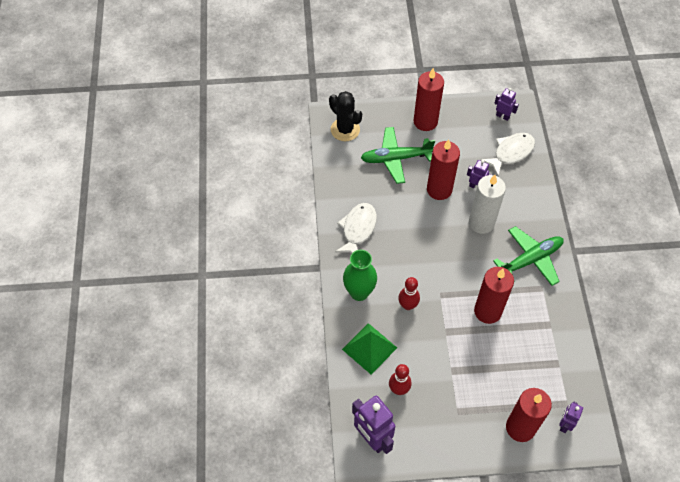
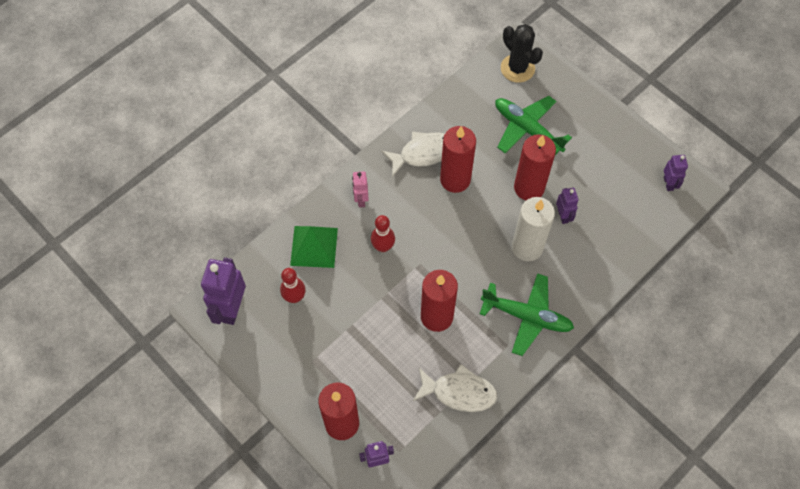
camera: 50 degrees right, 5 degrees up
(345, 130) = (517, 68): black cactus -> black cactus turned 45 degrees counterclockwise
(359, 292) = (361, 200): green vase -> pink robot
(425, 121) = (593, 124): red candle -> red candle (455, 179)
(511, 153) = (632, 219): white fish -> white fish (459, 392)

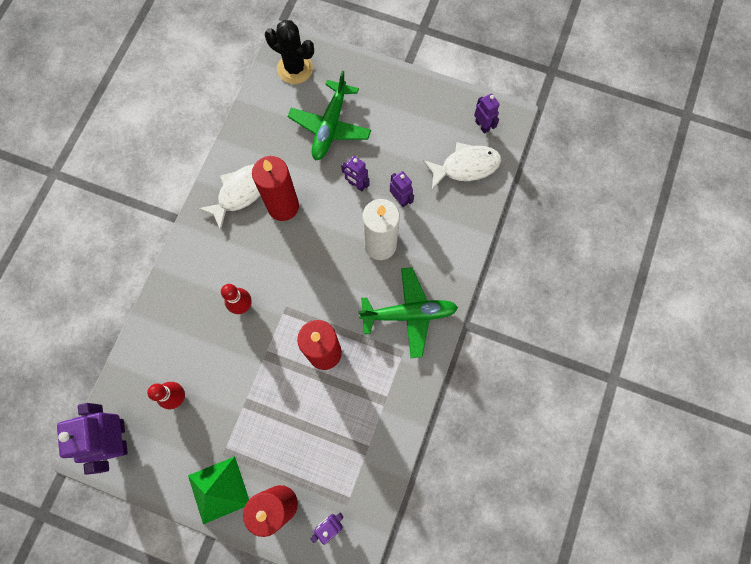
camera: 25 degrees left, 10 degrees up
(314, 246) = (174, 335): green pyramid -> green pyramid (219, 489)
(361, 200) = (200, 267): pink robot -> none
(459, 392) = (378, 418): white fish -> white fish (465, 167)
(527, 129) = (330, 126): green plane -> green plane turned 90 degrees counterclockwise
(529, 188) = (356, 184): red candle -> purple robot

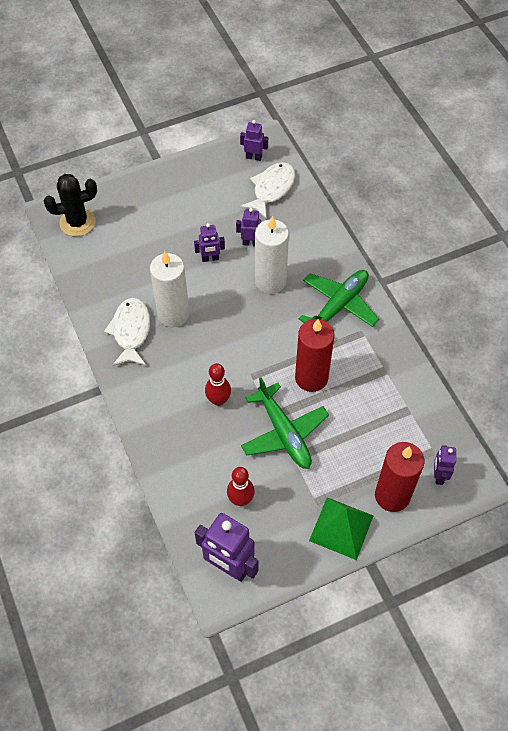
camera: 45 degrees left, 15 degrees down
(283, 206) = (173, 314): red candle -> white candle
(330, 126) = (148, 238): green plane -> green plane (284, 433)

